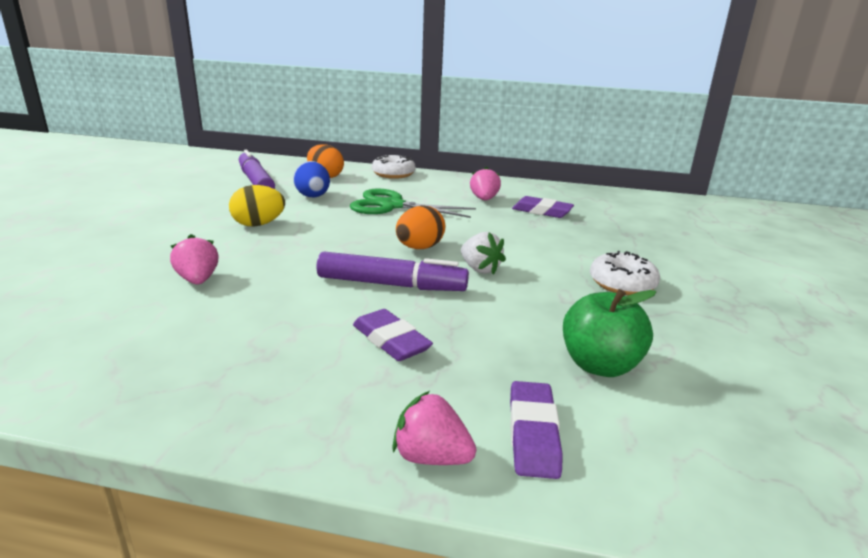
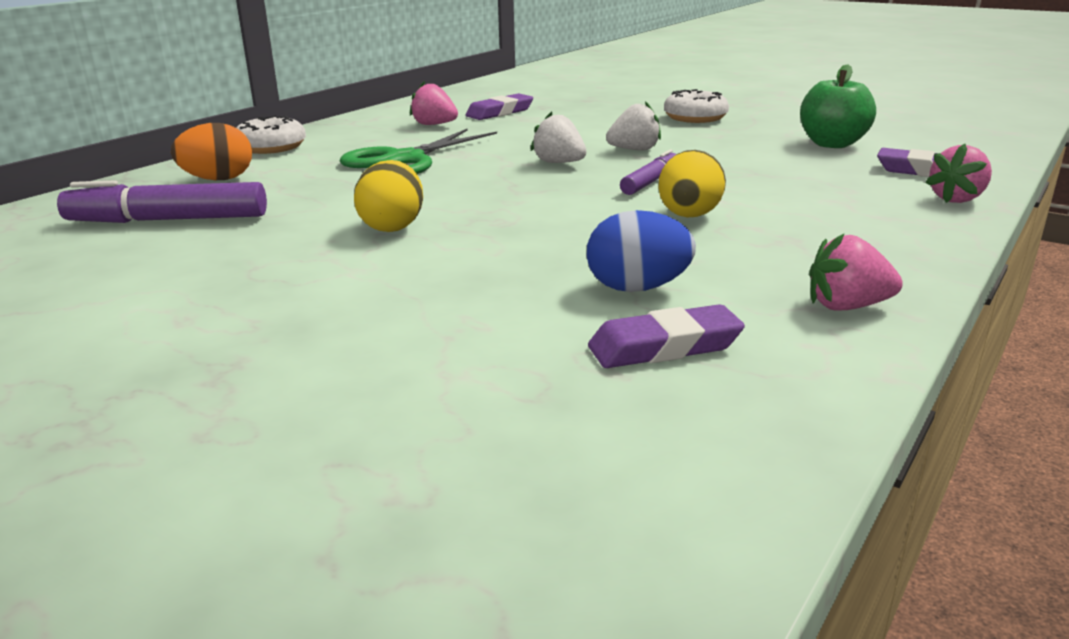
camera: 65 degrees left, 0 degrees up
(198, 280) = (575, 265): pink strawberry -> pink strawberry (847, 306)
(309, 307) = (689, 216): none -> yellow egg
(313, 197) = (309, 192): blue egg -> blue egg (637, 288)
(391, 284) = (650, 182): purple marker -> purple marker, size x0.59
(391, 341) = (775, 193): purple eraser -> purple eraser (664, 347)
(419, 248) = (559, 163): orange egg -> white strawberry

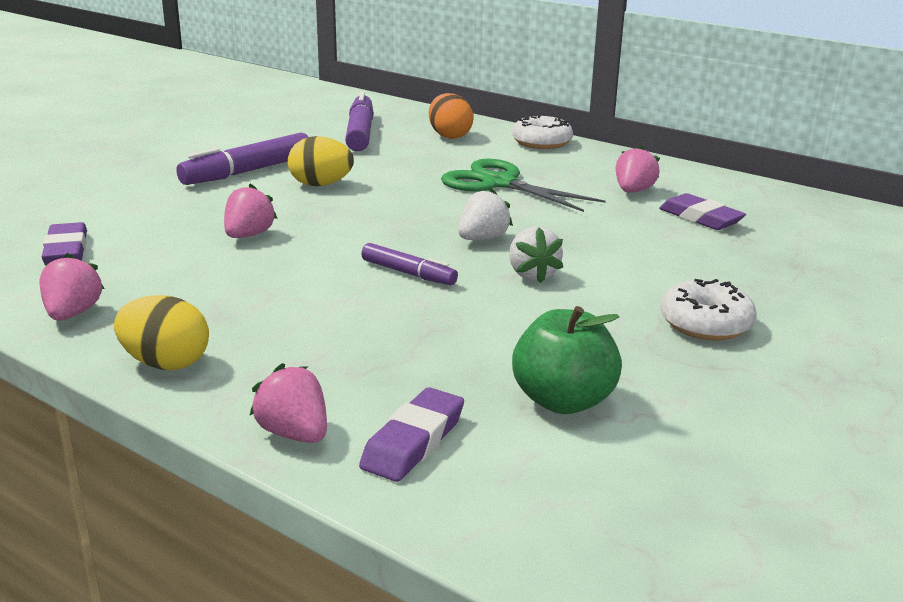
camera: 90 degrees right, 0 degrees up
(322, 270) = (248, 171): none -> purple marker
(574, 247) = (248, 235): none -> pink strawberry
(637, 288) = (158, 250): blue egg -> none
(689, 216) = (299, 280): yellow egg -> yellow egg (166, 363)

